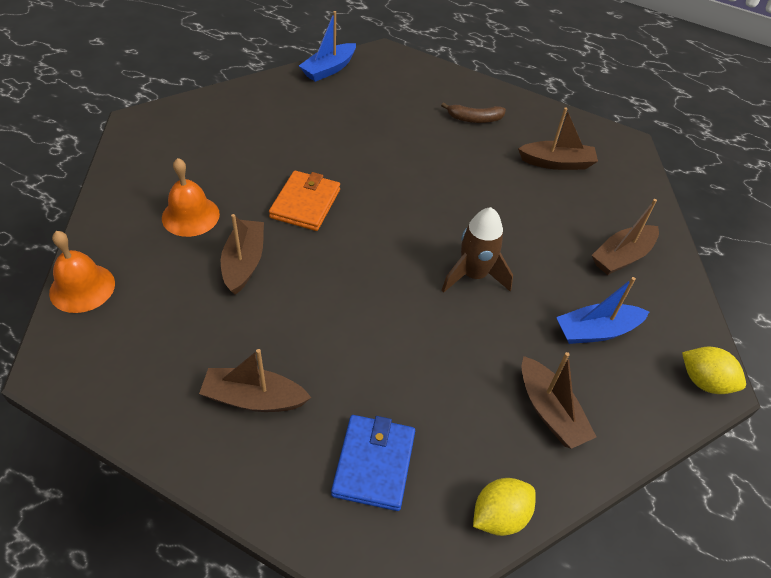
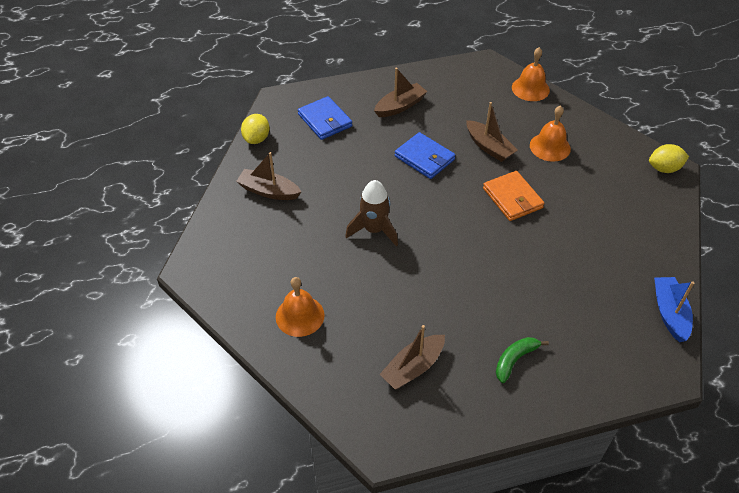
camera: 140 degrees right, 0 degrees up
(325, 306) = (424, 158): none -> blue wallet
(474, 119) = (515, 360): brown banana -> green banana
(596, 331) = (277, 250): blue boat -> none
(622, 257) = (300, 316): brown boat -> orange bell
(704, 381) = (196, 265): yellow lemon -> yellow lemon (664, 168)

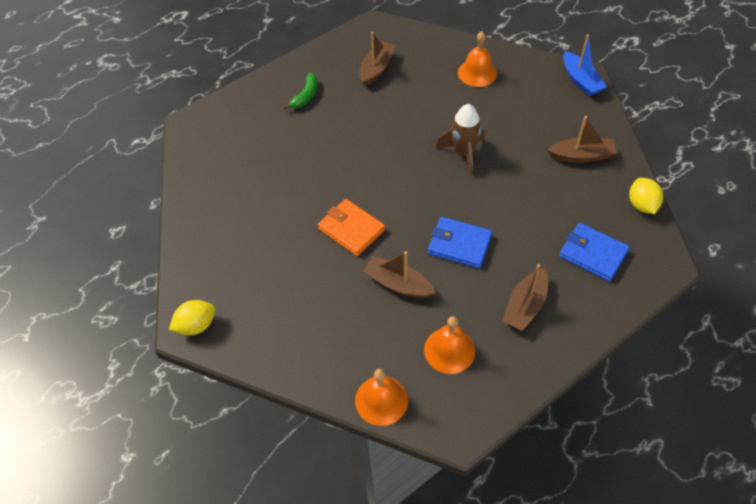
camera: 160 degrees right, 5 degrees up
(550, 147) = (331, 309): orange bell -> orange bell (449, 350)
(669, 313) = (188, 168): blue boat -> blue boat (580, 80)

